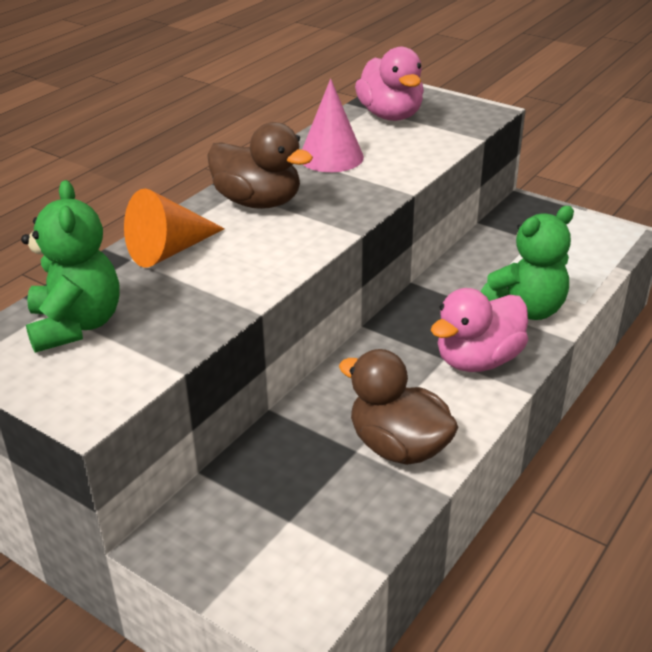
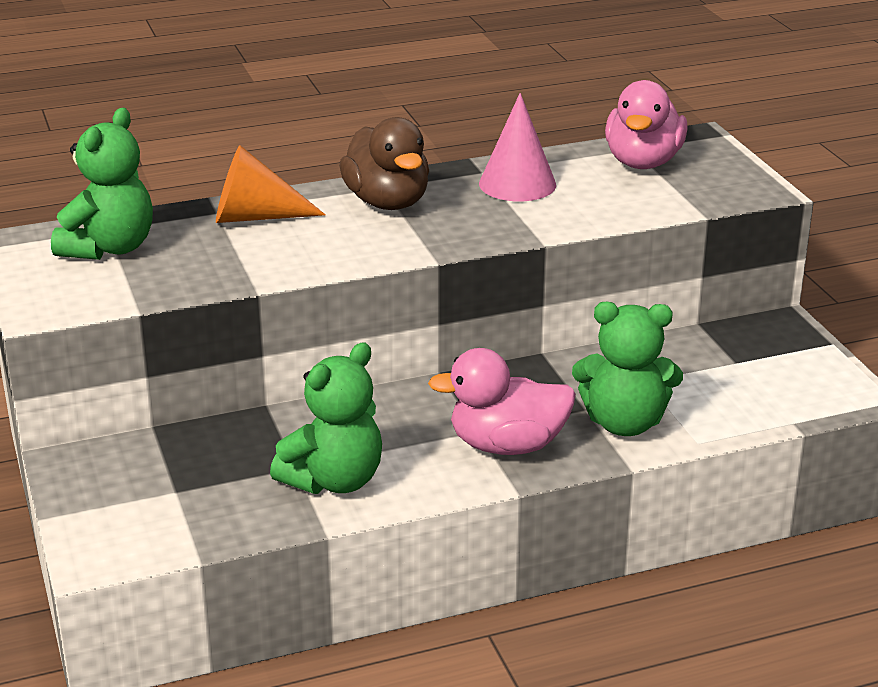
camera: 35 degrees right, 5 degrees down
(398, 447) = (334, 480): brown duck -> green teddy bear

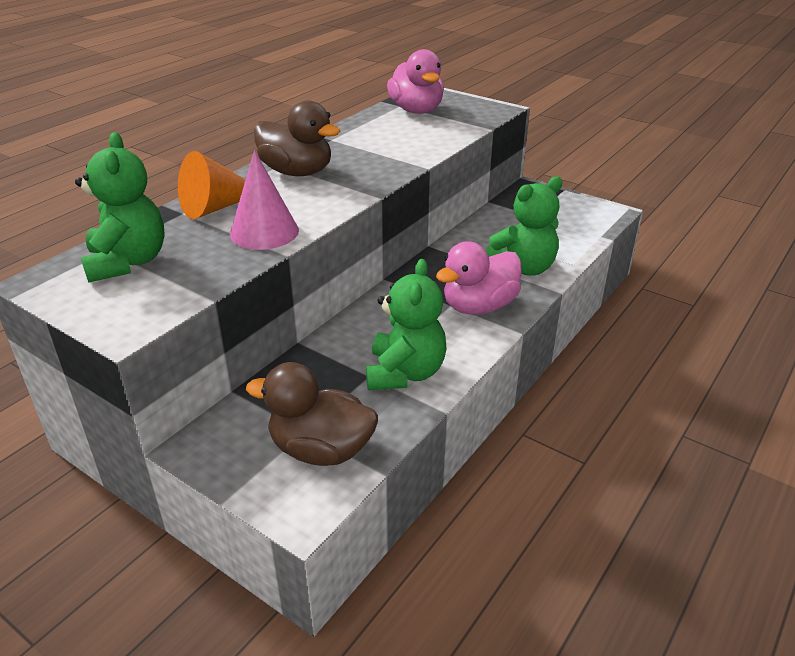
camera: 35 degrees left, 5 degrees up
(169, 514) = (321, 450): none -> brown duck
(517, 184) = (363, 140): pink cone -> pink cone (264, 232)

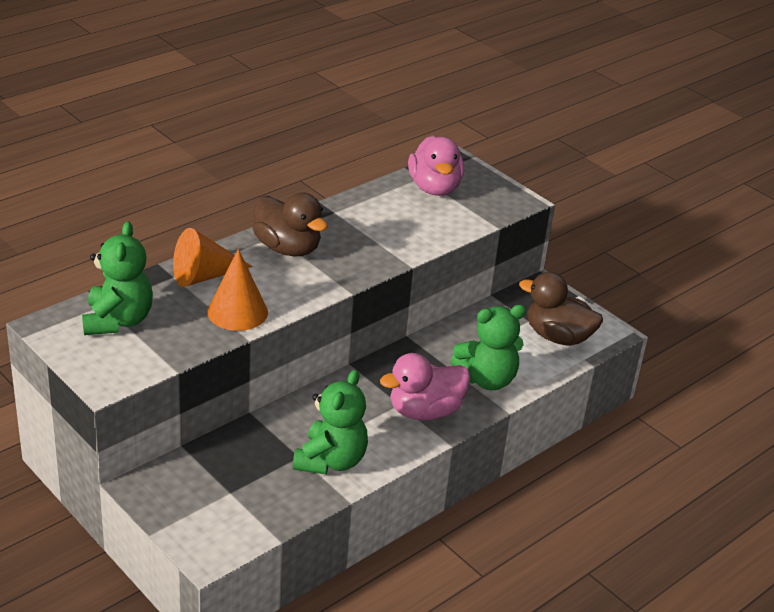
camera: 10 degrees right, 0 degrees up
(264, 232) = (237, 312): pink cone -> orange cone
(321, 450) = (237, 511): brown duck -> brown duck (557, 337)

